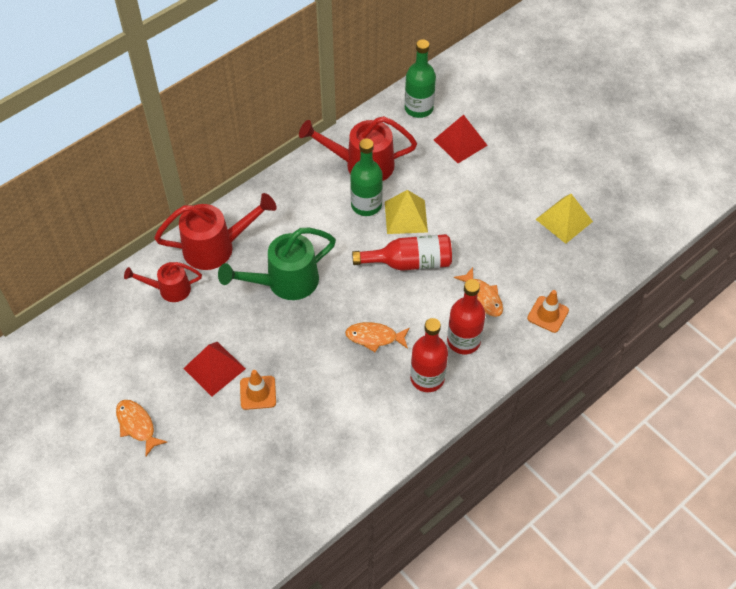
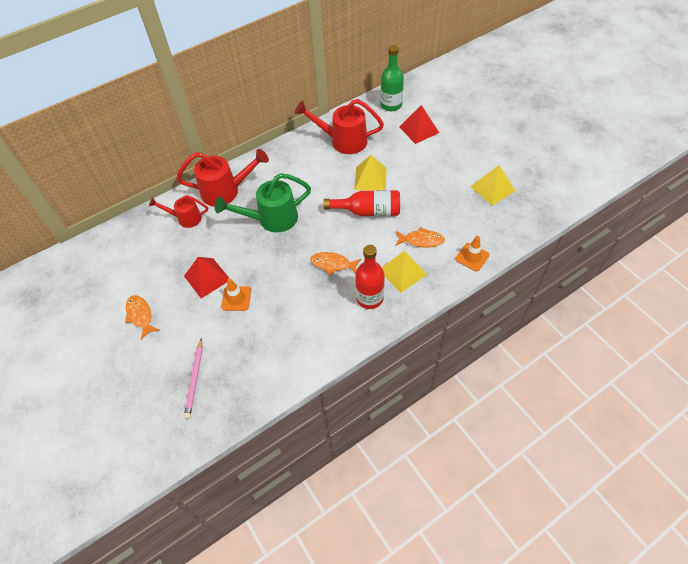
camera: 10 degrees right, 0 degrees up
(225, 500) = (195, 379): none -> pink pencil
(366, 205) = (342, 169): green bottle -> none
(463, 341) = (402, 272): red bottle -> yellow pyramid
(482, 297) = (421, 240): orange fish -> orange fish turned 60 degrees counterclockwise

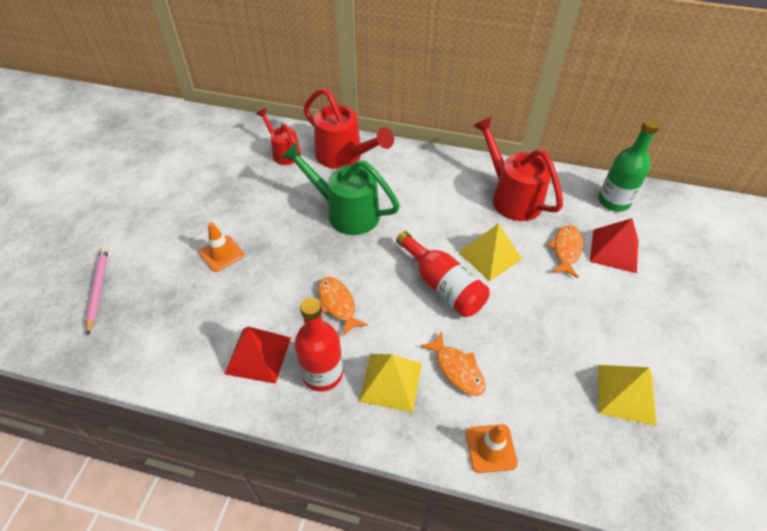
camera: 45 degrees right, 5 degrees down
(140, 315) = (146, 199): orange fish -> orange fish (566, 250)
(195, 379) = (98, 289): pink pencil -> pink pencil turned 120 degrees clockwise
(207, 278) = (228, 214): red pyramid -> red pyramid (258, 355)

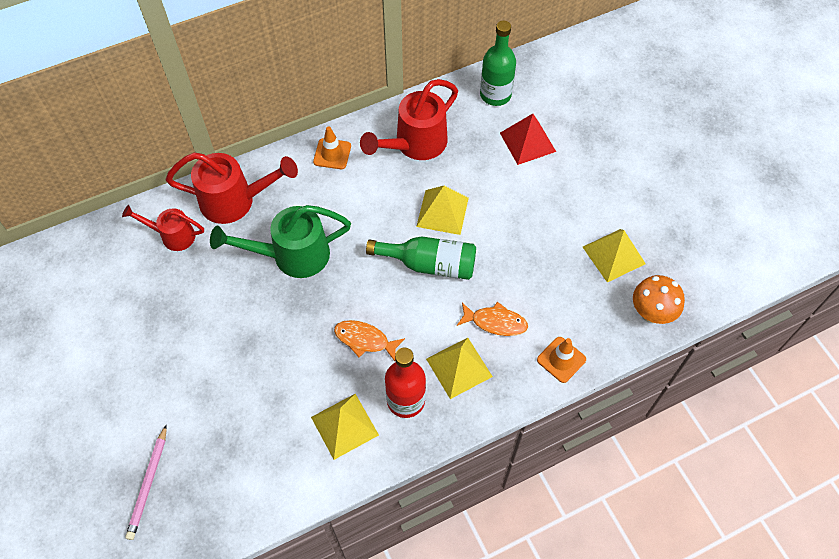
camera: 40 degrees left, 10 degrees up
(98, 289) = (148, 484): pink pencil -> pink pencil turned 120 degrees counterclockwise
(221, 253) = (223, 371): orange traffic cone -> orange traffic cone (332, 154)
(258, 355) = (344, 426): red pyramid -> yellow pyramid
(442, 285) = (429, 264): red bottle -> green bottle
(511, 197) = (415, 144): red watering can -> red watering can turned 60 degrees counterclockwise
(566, 250) = (494, 166): orange fish -> none
(625, 477) = (651, 313): none -> orange mushroom

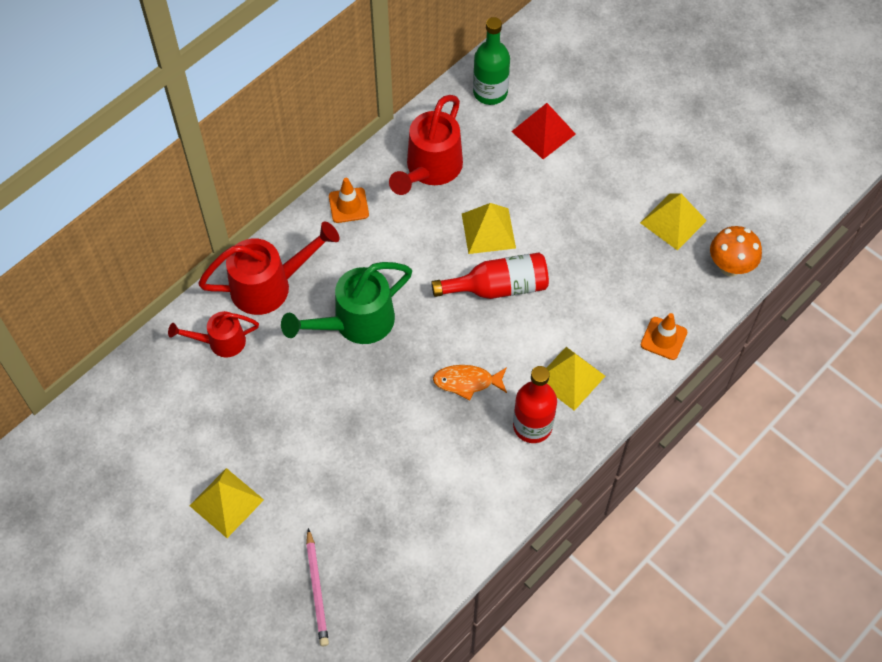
camera: 20 degrees left, 0 degrees up
(344, 426) = (484, 470): yellow pyramid -> yellow pyramid (226, 502)
(429, 264) = (498, 287): green bottle -> red bottle
(495, 322) = (586, 323): orange fish -> none

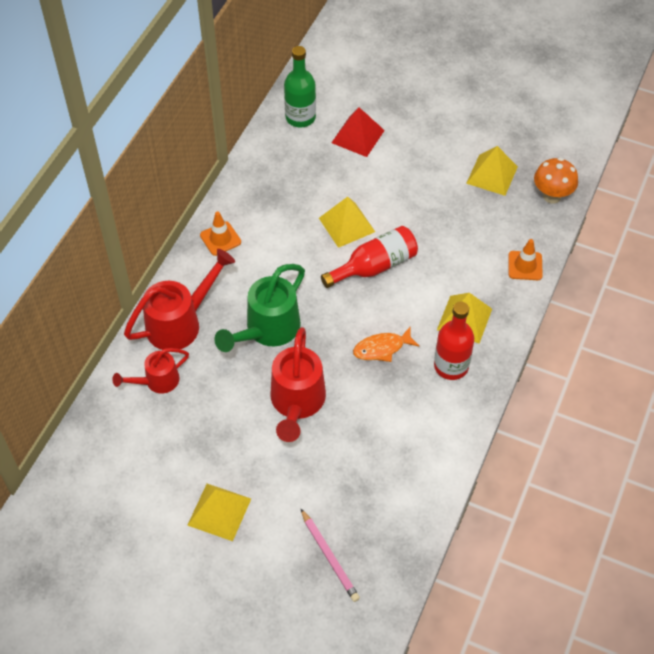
camera: 20 degrees left, 5 degrees down
(430, 169) = (277, 191): red watering can -> red watering can (297, 403)

